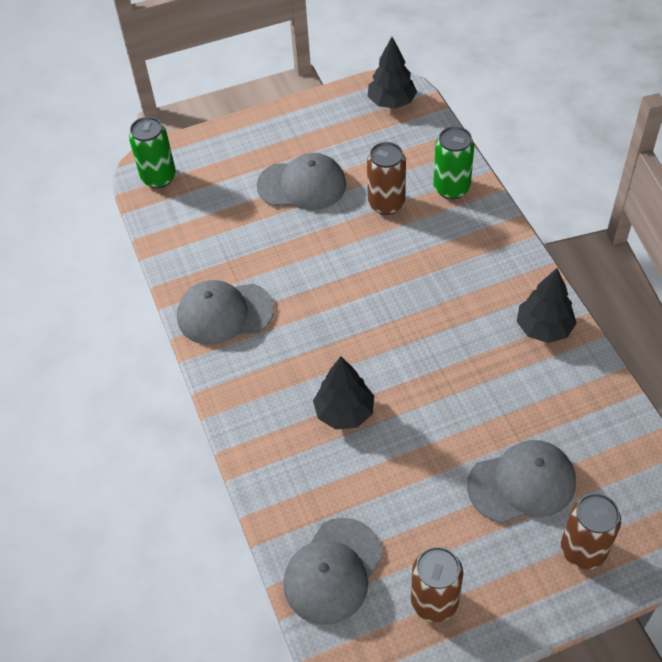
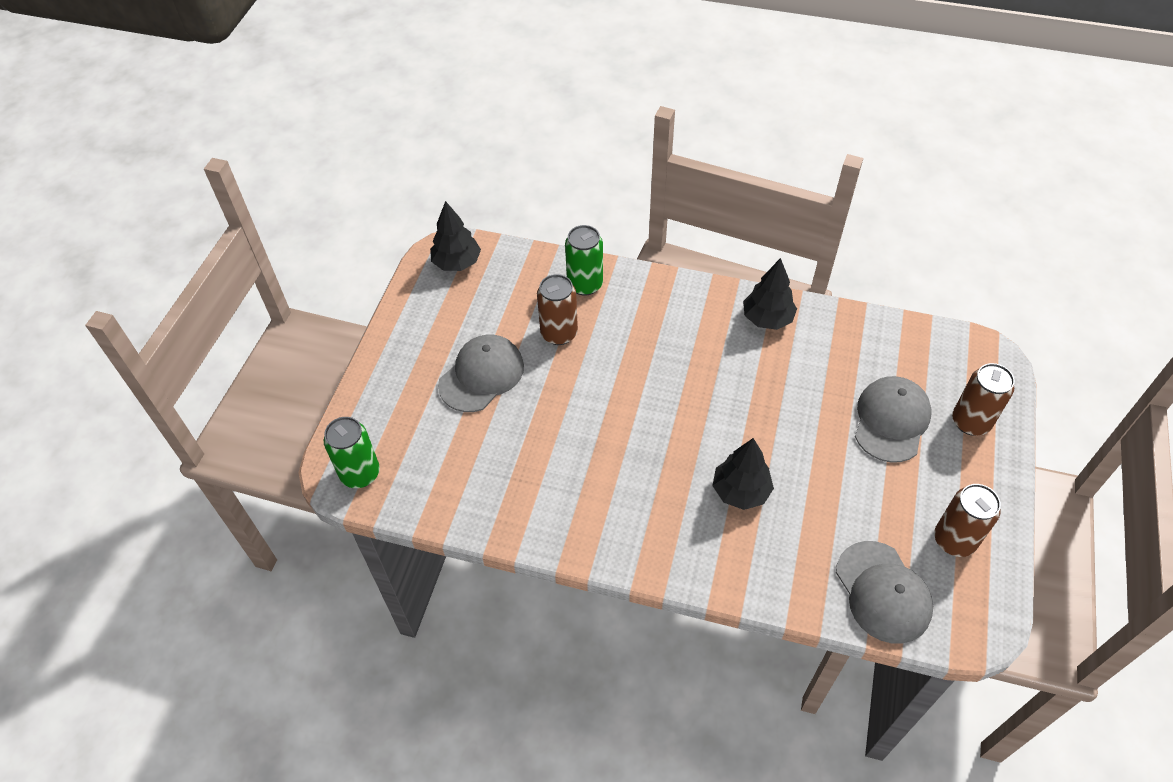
camera: 55 degrees left, 0 degrees up
(224, 313) = (566, 515): grey cap -> none

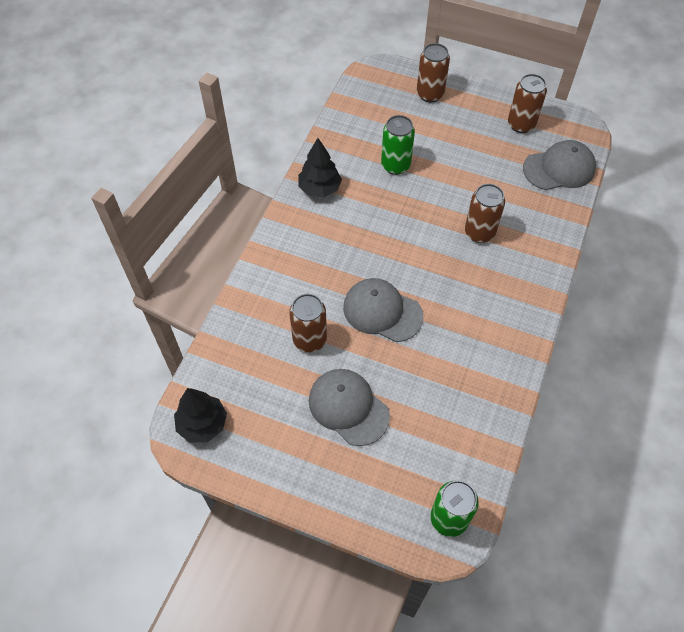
camera: 85 degrees left, 5 degrees up
(585, 284) = (256, 313): green can -> green can (395, 165)
(740, 491) = (479, 232): black tree -> brown can
(891, 420) = (425, 135): grey cap -> grey cap (382, 311)

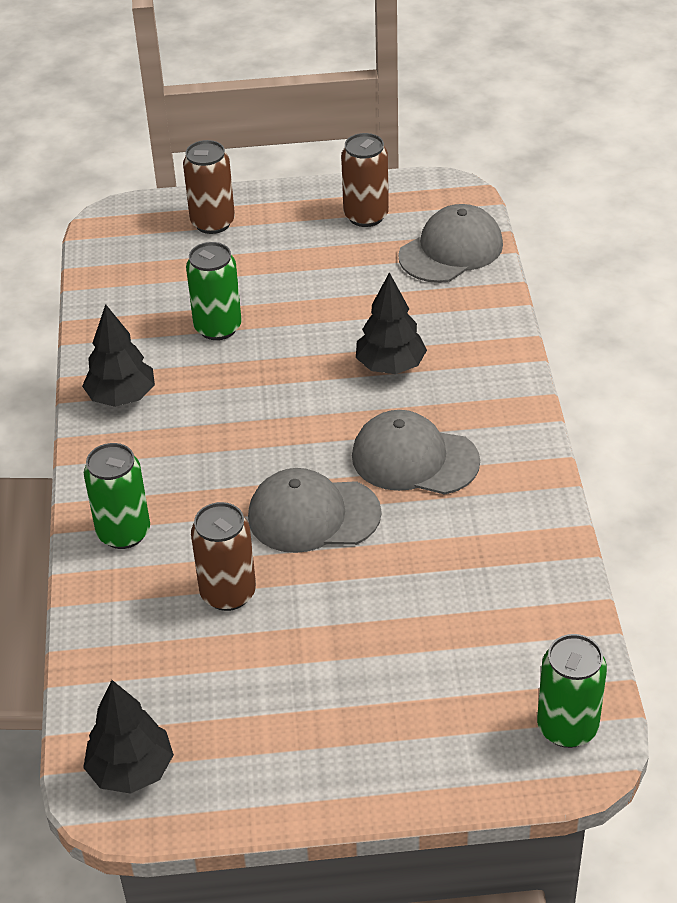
camera: 25 degrees left, 15 degrees down
(275, 275) = (124, 532): none -> green can
(348, 407) = (339, 654): grey cap -> grey cap (414, 459)
(479, 232) = (390, 366): brown can -> black tree

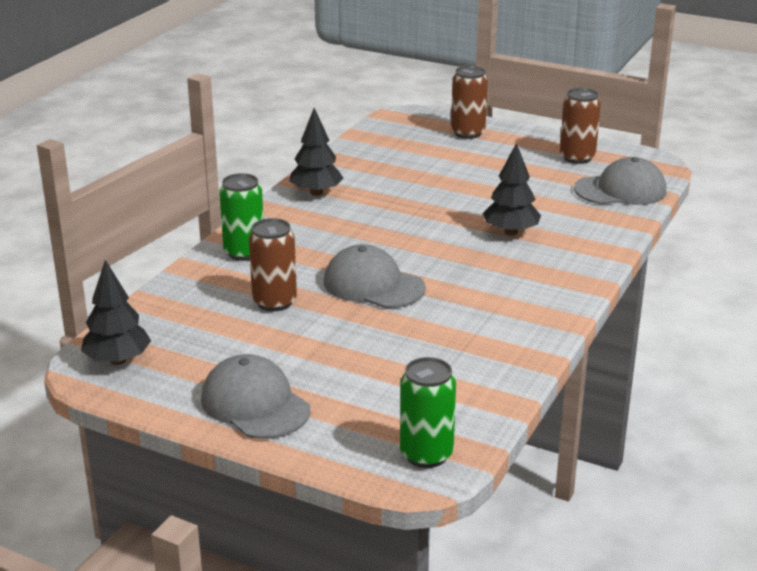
camera: 30 degrees right, 15 degrees down
(218, 327) = (414, 180): green can -> none
(414, 459) = (475, 281): grey cap -> grey cap (255, 404)

